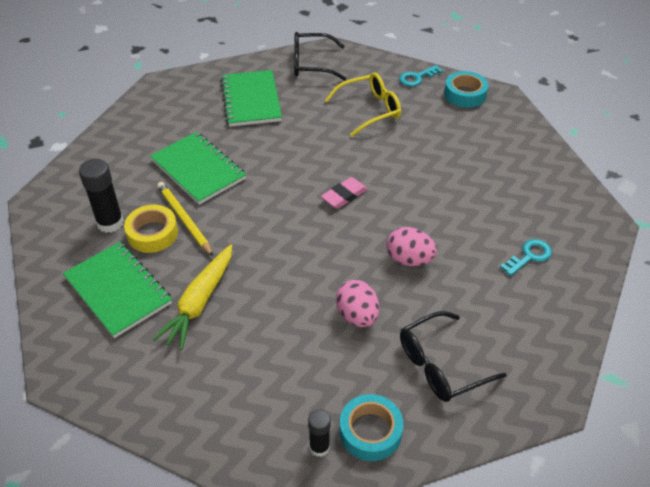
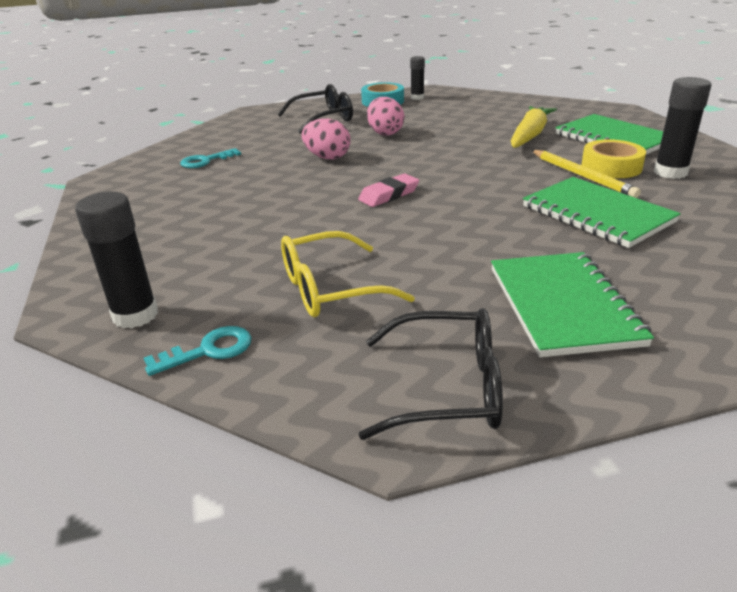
camera: 175 degrees left, 15 degrees down
(465, 94) = (135, 315): turquoise tape -> black glue stick

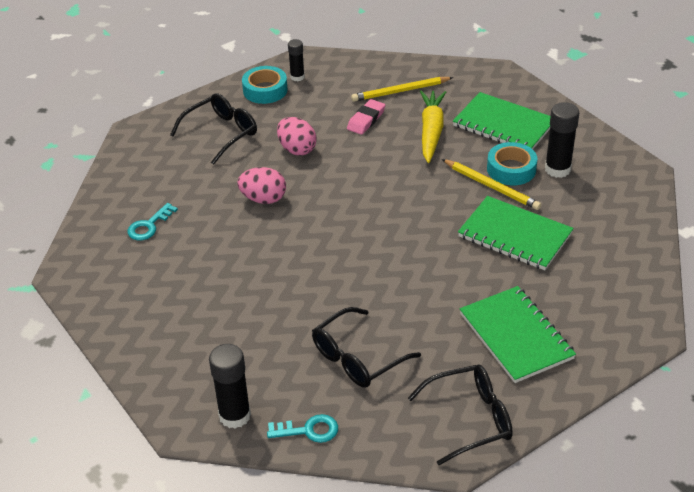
camera: 20 degrees left, 10 degrees up
(209, 350) = (309, 430): turquoise key -> turquoise key turned 45 degrees clockwise
(331, 289) = (358, 357): yellow glasses -> black glasses
(389, 195) = (346, 243): pink eraser -> pink eraser (366, 120)
(511, 111) = (400, 91): none -> yellow pencil
(611, 167) = (511, 169): yellow tape -> turquoise tape

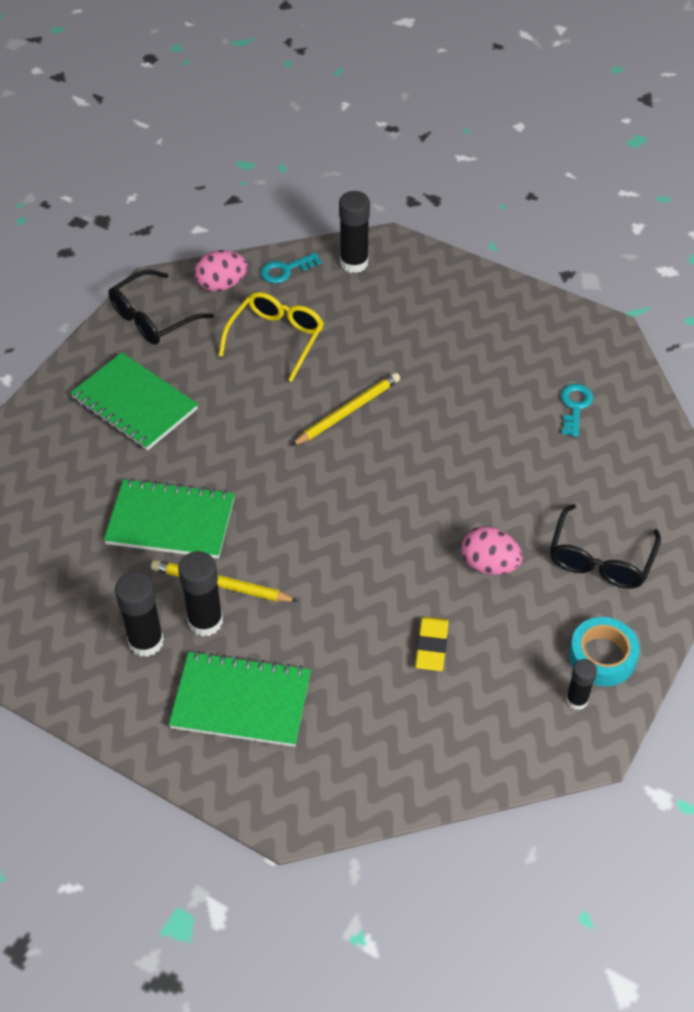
camera: 155 degrees right, 10 degrees up
(263, 199) = (478, 479): pink egg -> pink egg (221, 285)
(358, 357) = (276, 339): black glasses -> yellow glasses
(366, 120) = (431, 646): pink eraser -> yellow eraser
(400, 91) = (414, 721): yellow pencil -> yellow pencil (348, 412)
(431, 131) = (335, 655): yellow carrot -> none
(511, 169) = (205, 621): turquoise tape -> black glue stick

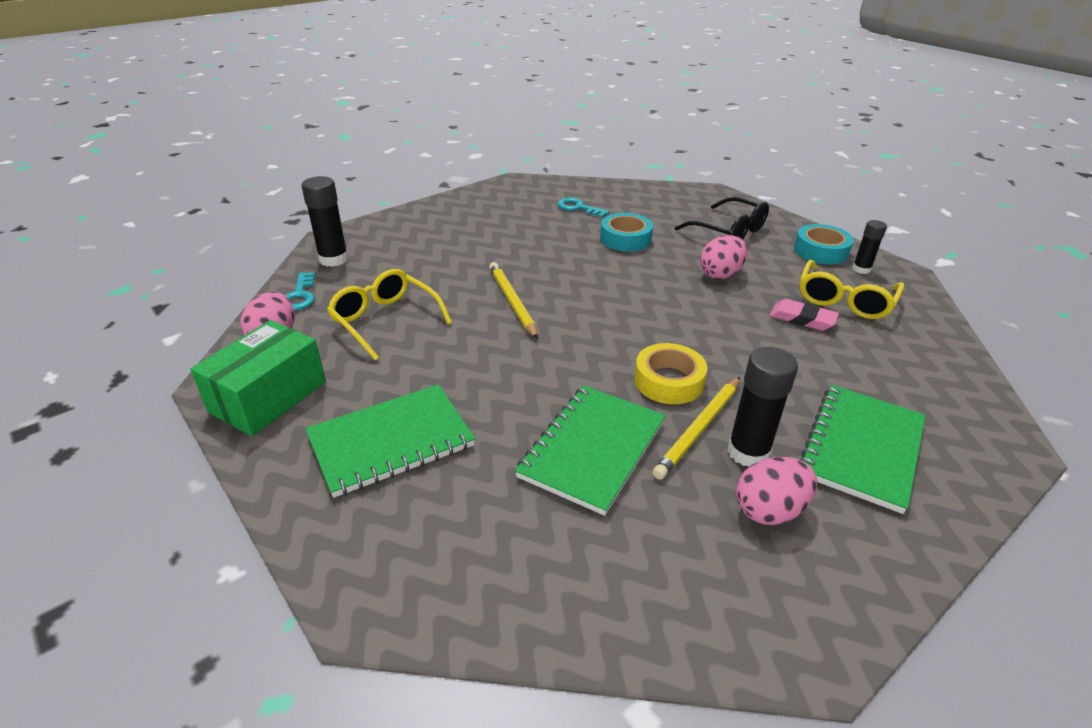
camera: 70 degrees left, 15 degrees down
(146, 641) = (769, 510): black glue stick -> pink egg
(153, 318) = (268, 397): black glasses -> green box
(276, 553) = (668, 381): none -> yellow tape
(431, 646) = (802, 319): yellow eraser -> pink eraser
(492, 684) = (844, 300): none -> yellow glasses
(523, 466) = (625, 239): none -> turquoise tape

